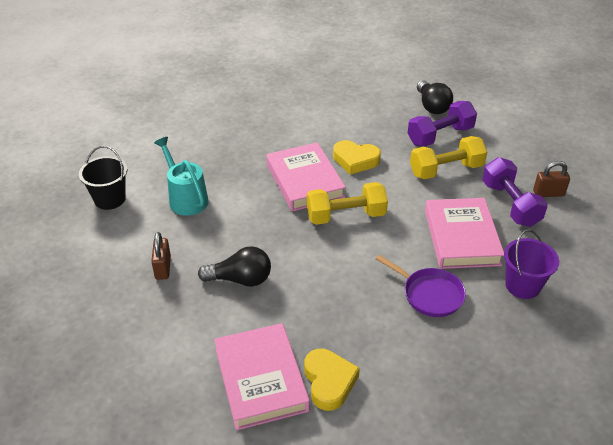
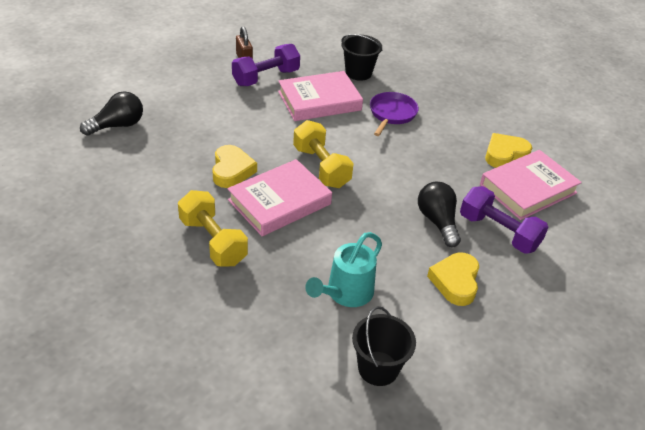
camera: 110 degrees left, 0 degrees up
(163, 268) = (455, 282): brown padlock -> yellow heart
(440, 136) = (173, 118): purple dumbbell -> purple dumbbell (498, 232)
(446, 170) = (229, 112): yellow dumbbell -> yellow dumbbell (213, 241)
(522, 285) = (358, 73): purple bucket -> black bucket

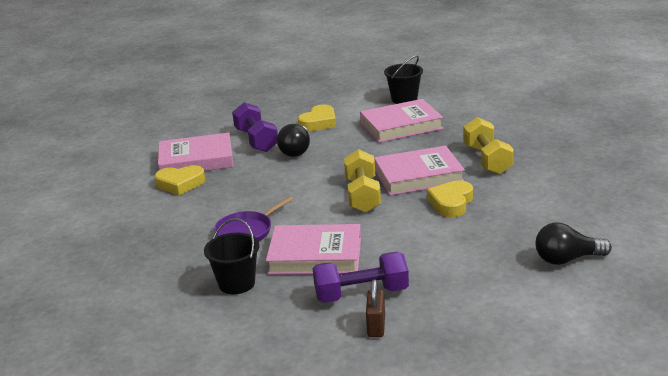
camera: 150 degrees left, 15 degrees down
(345, 293) = (401, 126): turquoise watering can -> pink book

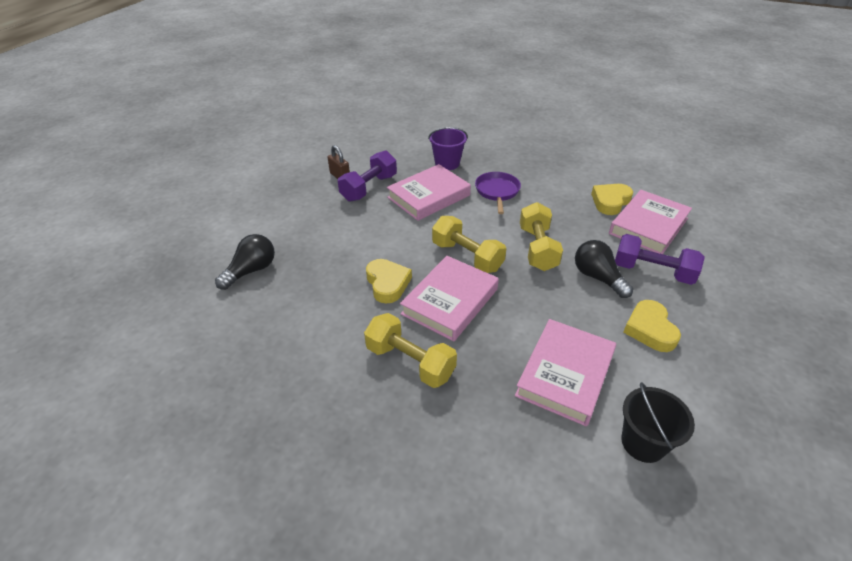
camera: 135 degrees right, 15 degrees up
(236, 283) = (447, 163): black bucket -> purple bucket
(301, 179) = (537, 248): none -> yellow dumbbell

